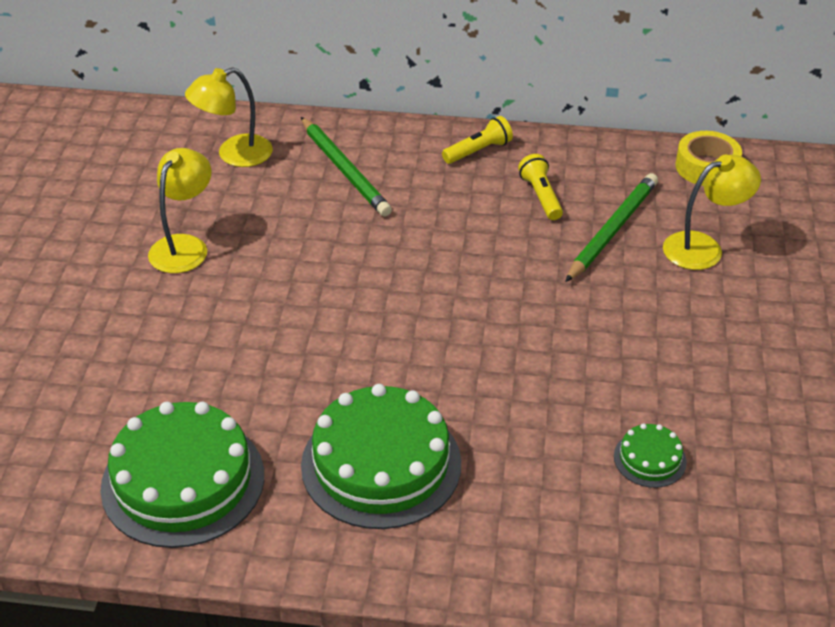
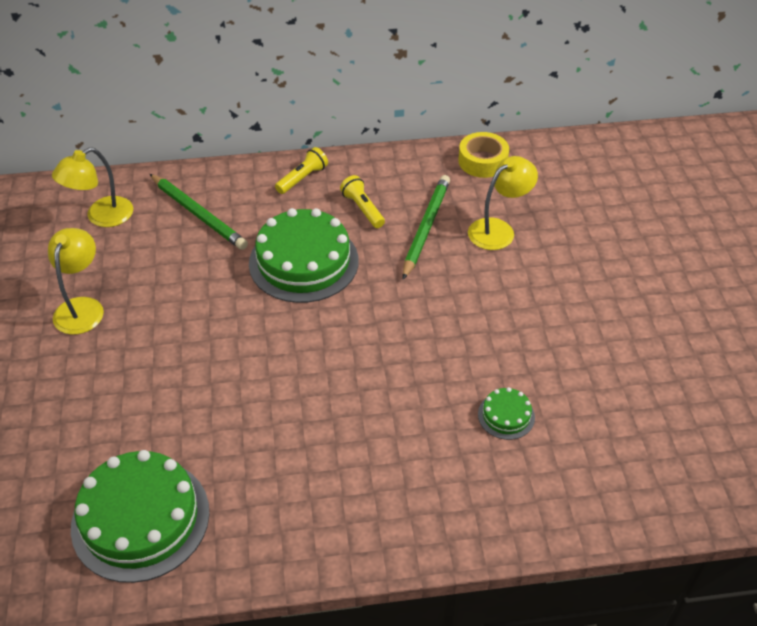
camera: 15 degrees left, 5 degrees up
(381, 464) = (300, 467): green cake -> green cake (303, 262)

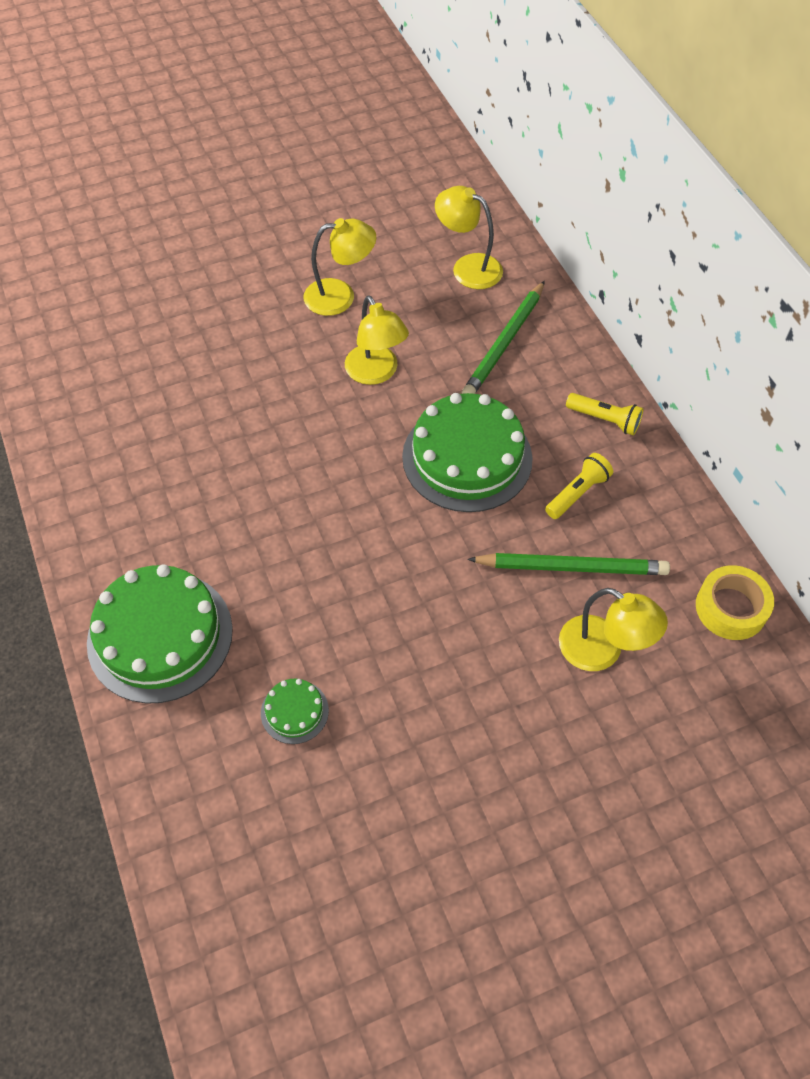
camera: 75 degrees right, 10 degrees up
(140, 519) = (108, 422): green cake -> green cake (160, 636)
(187, 300) = (376, 373): none -> yellow lamp

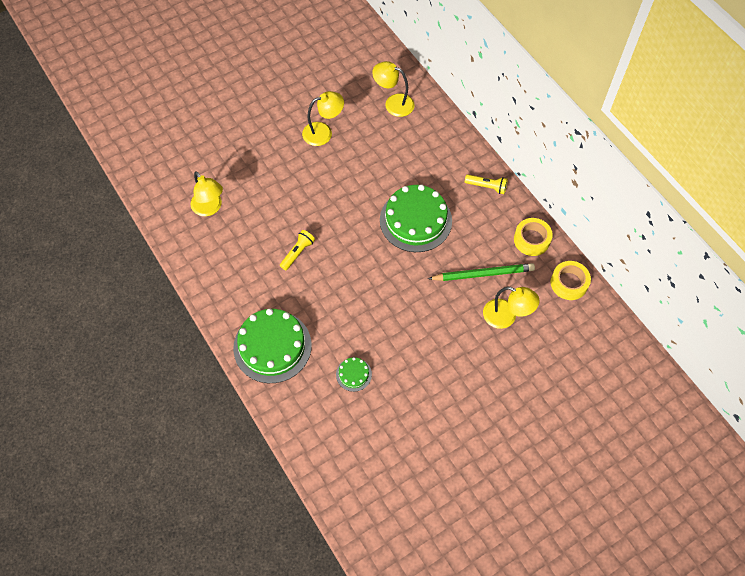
camera: 10 degrees left, 5 degrees up
(376, 373) = (354, 177): yellow lamp -> yellow lamp (210, 208)
(504, 343) = (423, 148): green pencil -> none
(577, 493) = (479, 232): yellow flashlight -> yellow flashlight (297, 253)
(671, 521) = (531, 240): none -> yellow tape

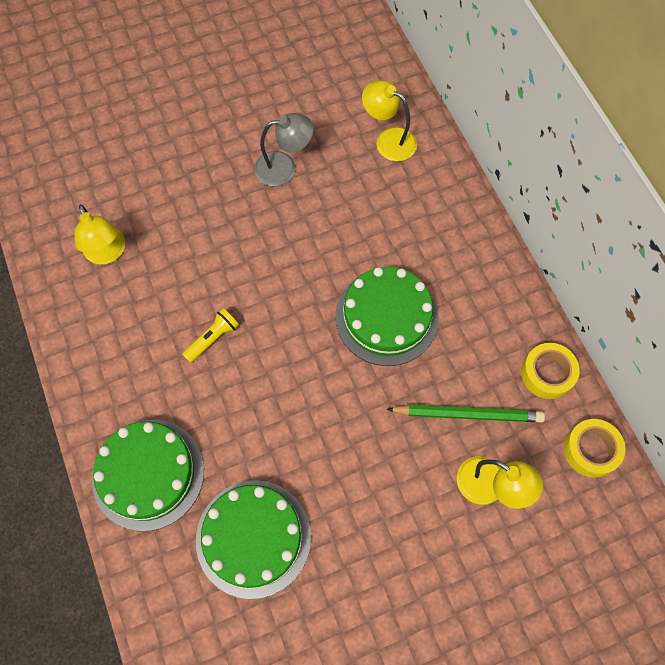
camera: 10 degrees right, 5 degrees up
(323, 132) = (284, 167): yellow lamp -> grey lamp
(353, 374) = (253, 538): green cake -> green cake, size x2.21
(487, 187) = (496, 283): yellow flashlight -> none

